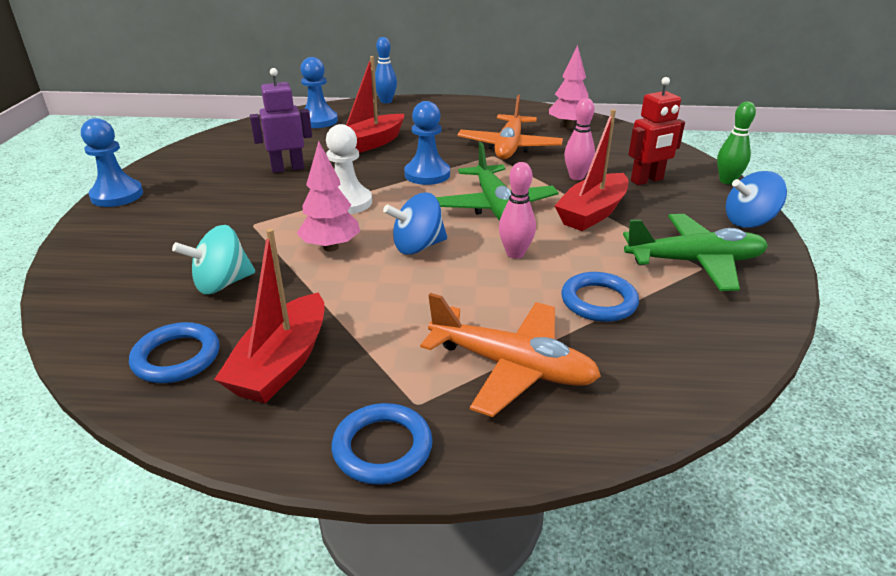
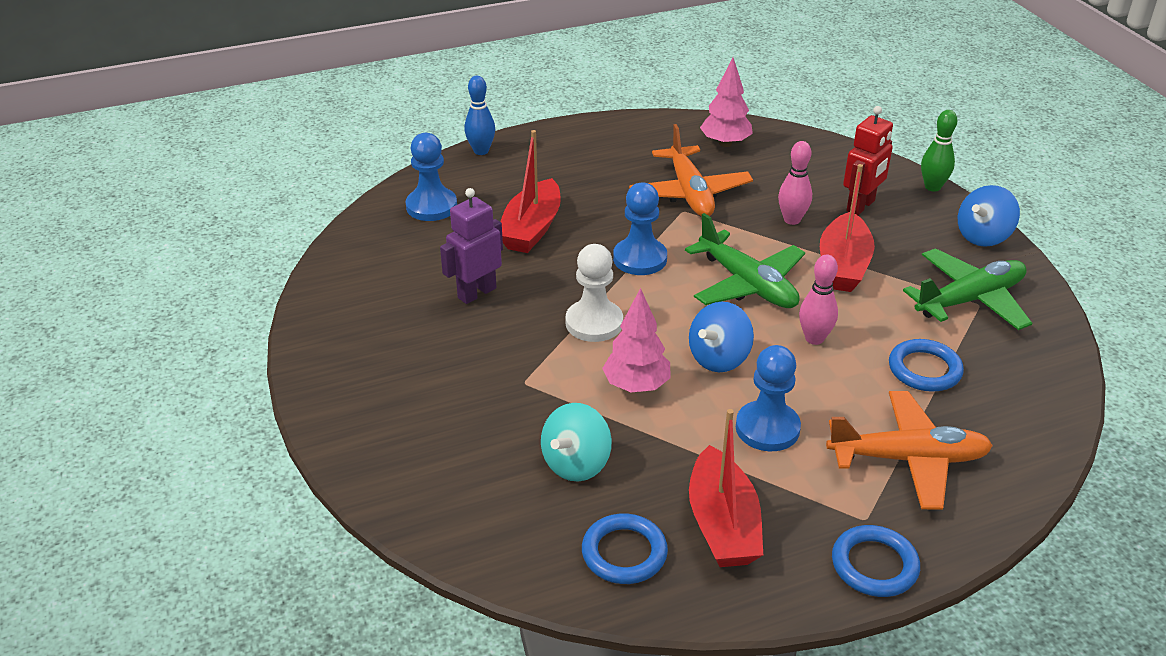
camera: 25 degrees left, 5 degrees up
(117, 195) = (320, 391): blue pawn -> blue pawn (767, 428)

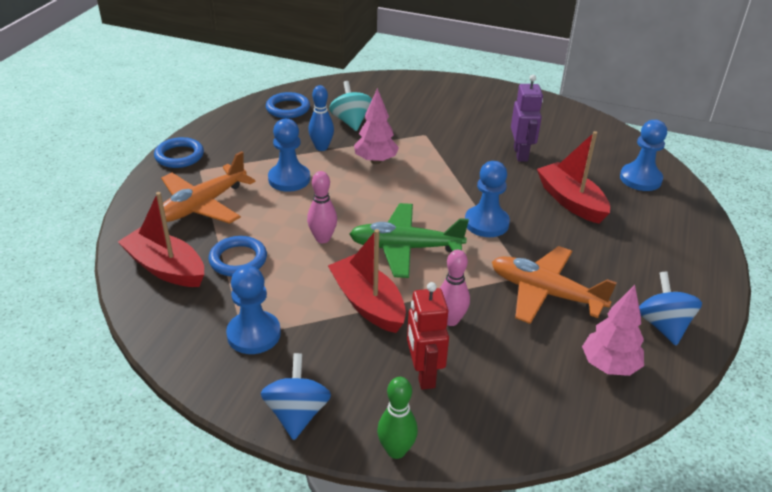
camera: 130 degrees right, 0 degrees up
(481, 151) = (708, 230): blue bowling pin -> blue bowling pin (321, 147)
(594, 323) = (444, 175): white pawn -> none
(719, 358) = (357, 196): blue spinning top -> blue spinning top (663, 325)
(722, 524) = (261, 135): red boat -> red boat (166, 268)
(969, 300) = (254, 334): green plane -> blue pawn

